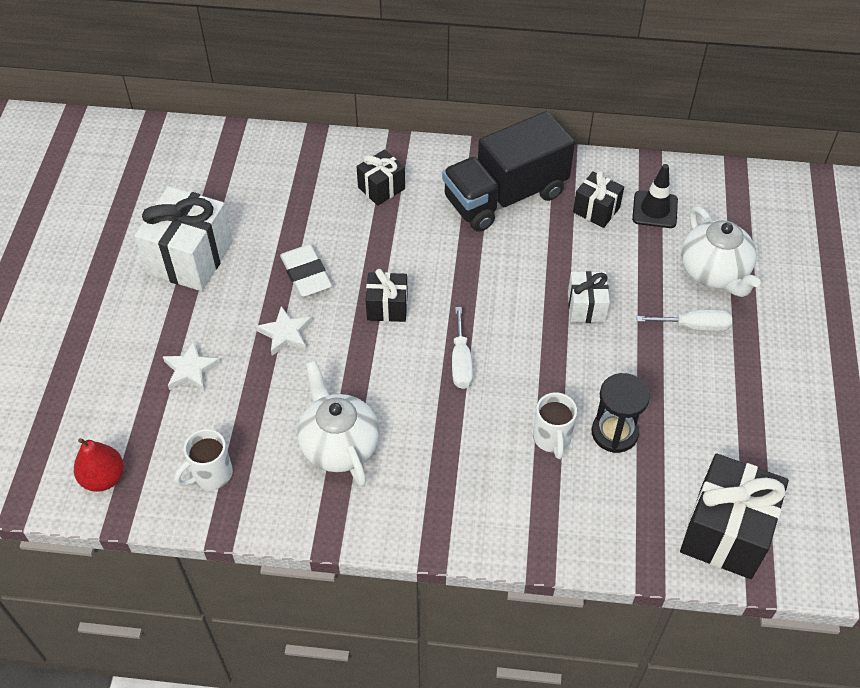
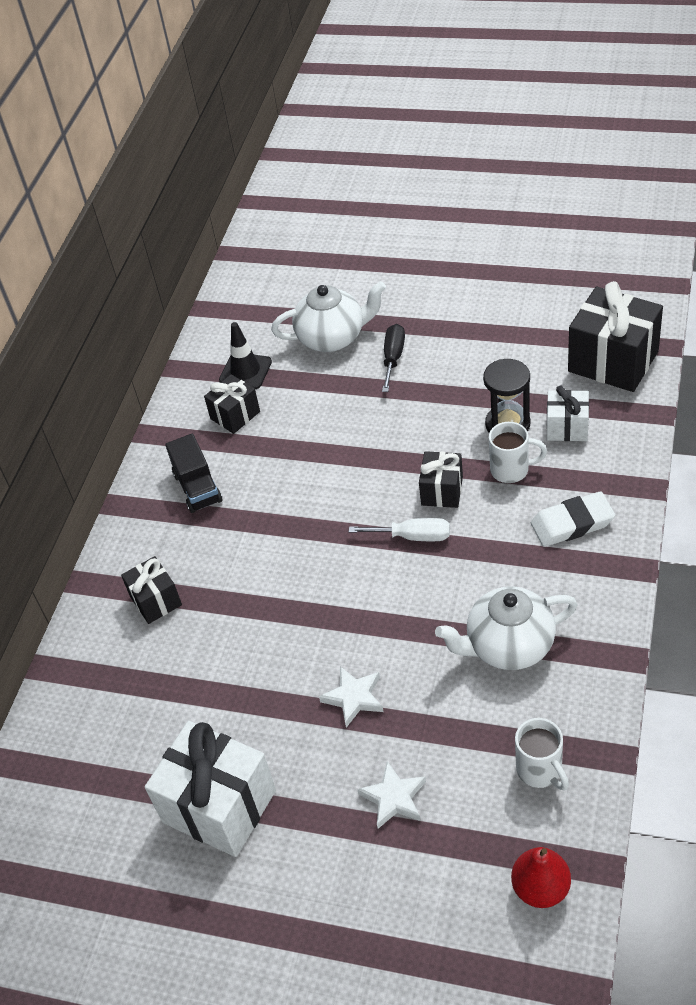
camera: 75 degrees left, 5 degrees down
(306, 274) = (270, 677): white eraser -> white eraser (572, 523)
(387, 307) = (331, 599): black gift -> black gift (442, 491)
(505, 196) = (198, 488): black truck -> black truck, size x0.53
(586, 307) = (359, 433): white gift -> white gift (567, 427)
(694, 326) = (393, 358): white screwdriver -> black screwdriver

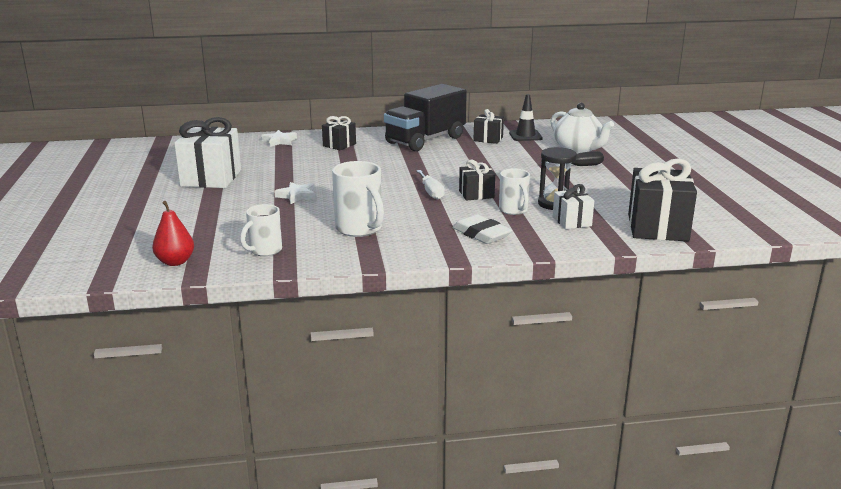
camera: 60 degrees right, 25 degrees down
(198, 488) = (425, 140): black truck -> black truck, size x1.88
(394, 798) = (229, 215): white star -> white star (279, 141)
(508, 646) = (360, 229): white teapot -> white mug

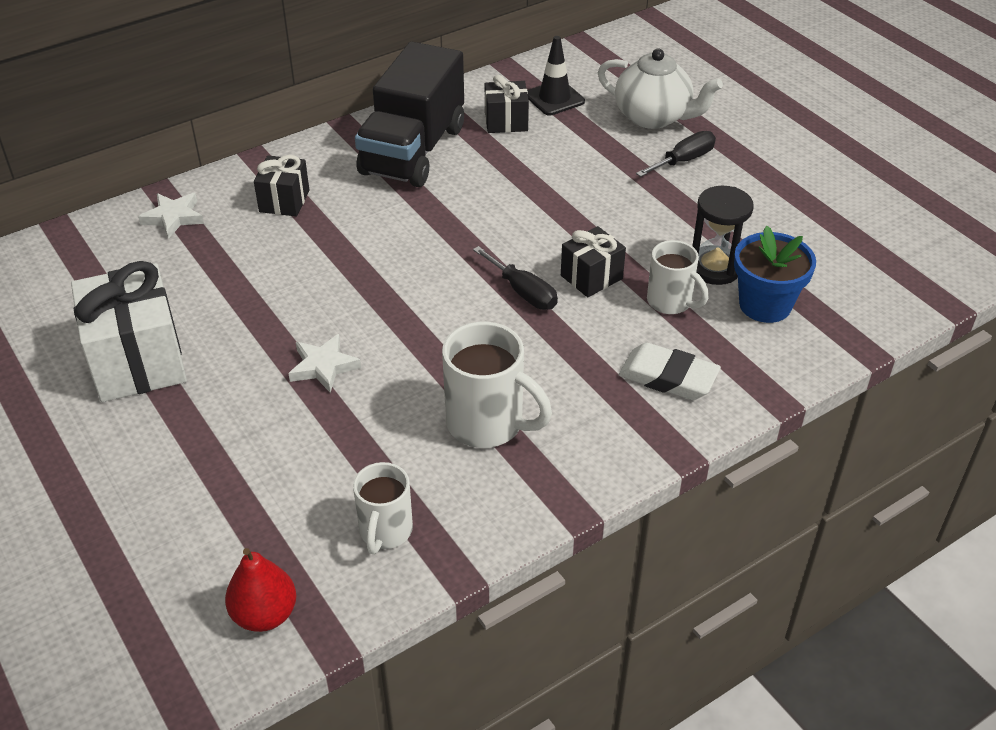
camera: 25 degrees left, 20 degrees up
(431, 192) = (523, 292): white screwdriver -> black screwdriver
(572, 221) = (765, 305): white gift -> blue flower pot
(657, 228) = (879, 284): black gift -> none

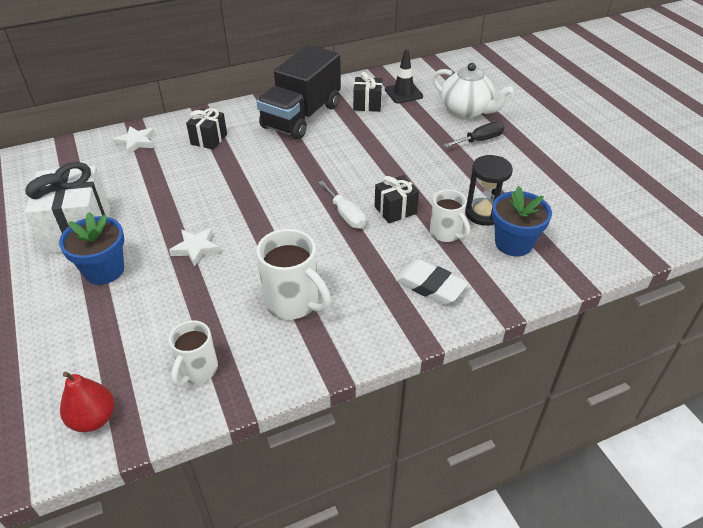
camera: 10 degrees right, 0 degrees up
(200, 414) = (104, 270): none -> blue flower pot
(523, 292) = (345, 215): black screwdriver -> white screwdriver

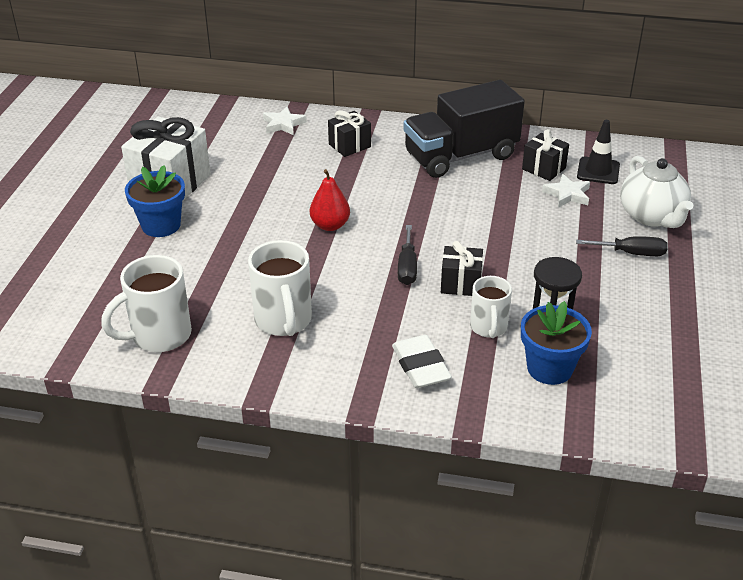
camera: 35 degrees right, 5 degrees down
(93, 419) = (58, 333): red pear -> red pear (330, 225)
(196, 248) = (247, 239): white star -> white star (567, 194)
(197, 370) = (159, 336): white mug -> white mug, size x1.54
(345, 215) = (407, 267): white screwdriver -> black screwdriver

